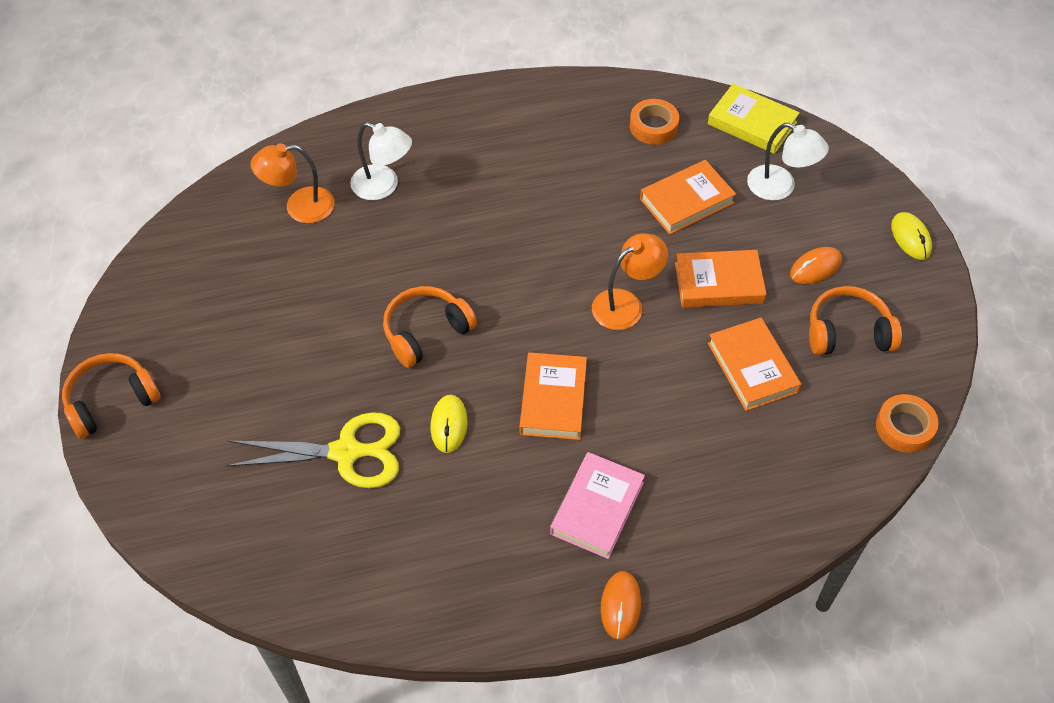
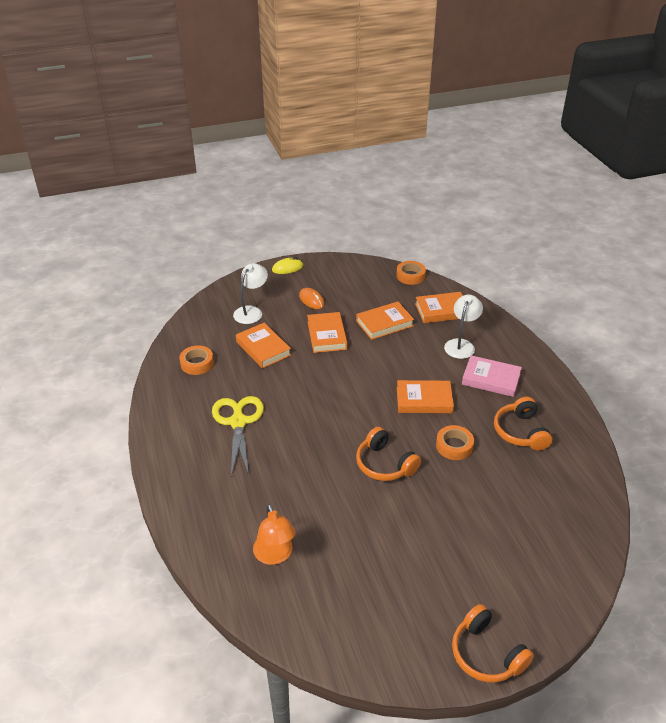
camera: 95 degrees left, 15 degrees down
(346, 452) = (488, 495): yellow scissors -> yellow scissors (238, 422)
(383, 186) = (252, 503): white lamp -> white lamp (461, 344)
(449, 425) = (454, 446): yellow mouse -> orange tape
(620, 606) = (545, 369): orange mouse -> none
(626, 304) = (347, 372): orange lamp -> none
(752, 123) = (197, 321): yellow book -> none
(793, 464) = (442, 310): none -> orange book
(848, 332) = (355, 291): orange headphones -> orange headphones (520, 432)

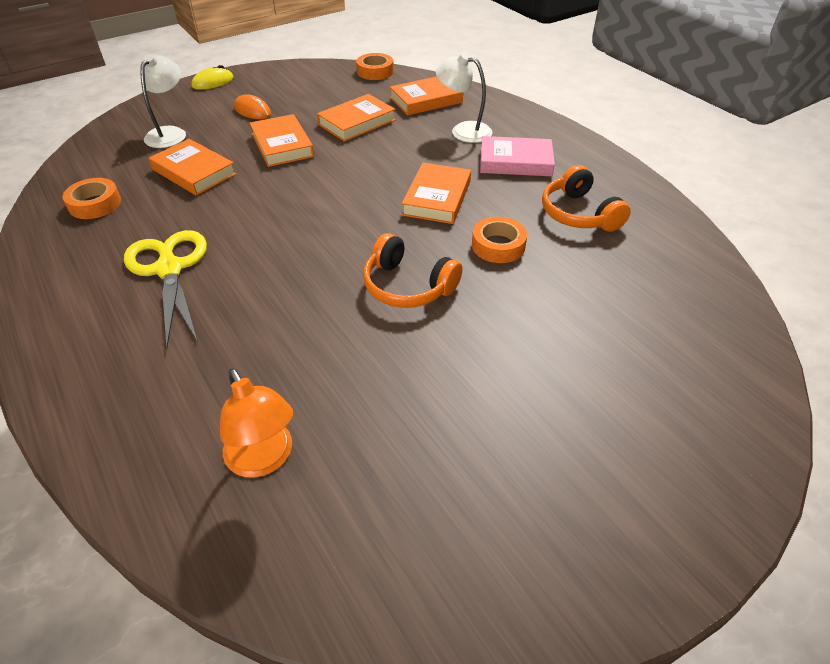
camera: 15 degrees left, 5 degrees up
(424, 400) = (437, 198): orange book -> orange book turned 60 degrees counterclockwise
(461, 344) = (463, 131): white lamp -> white lamp turned 75 degrees counterclockwise
(486, 654) = (670, 545): orange headphones -> none

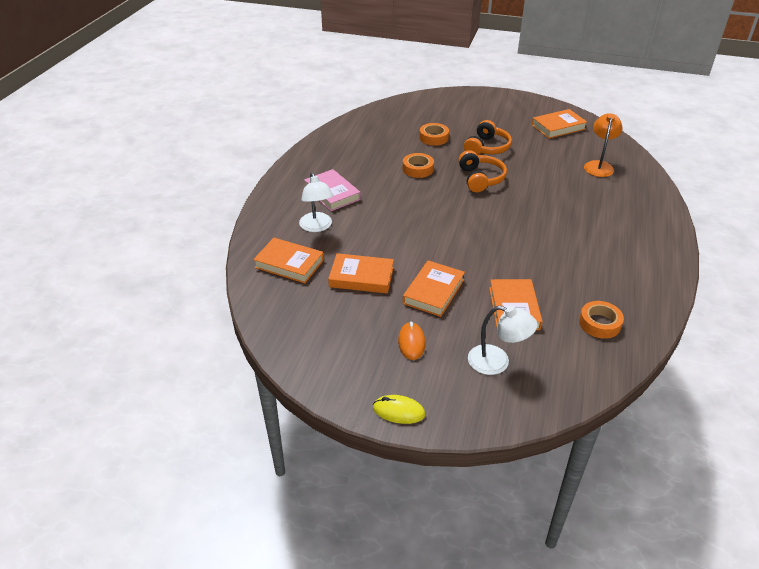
camera: 130 degrees left, 5 degrees down
(169, 269) = (582, 250): yellow scissors -> none
(170, 133) = (497, 362): white lamp -> white lamp turned 135 degrees counterclockwise
(375, 72) = (265, 319): orange tape -> orange tape (433, 138)
(437, 198) = (404, 202): orange book -> orange book (558, 127)
(578, 214) = (360, 158): orange headphones -> orange headphones (487, 148)

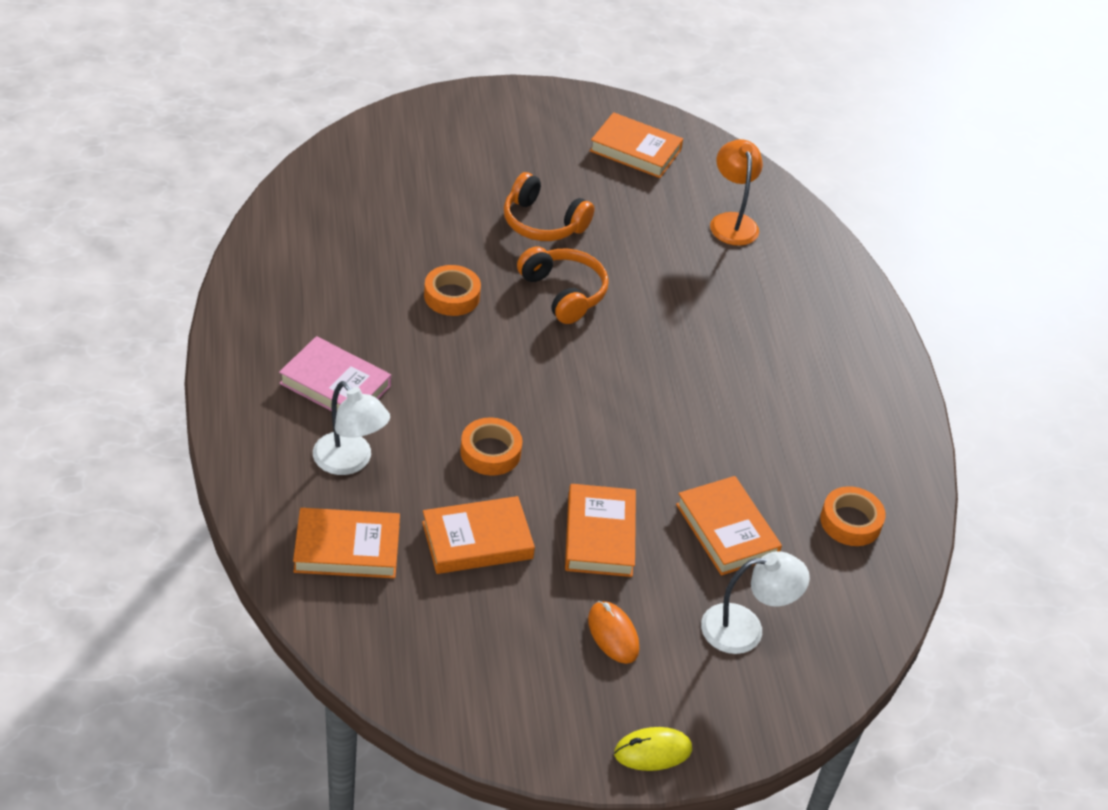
camera: 30 degrees left, 5 degrees up
(433, 138) = (443, 219): orange tape -> orange tape (490, 452)
(487, 148) = (542, 223): orange headphones -> orange headphones turned 120 degrees clockwise
(558, 127) = (635, 150): orange book -> orange book turned 75 degrees clockwise

